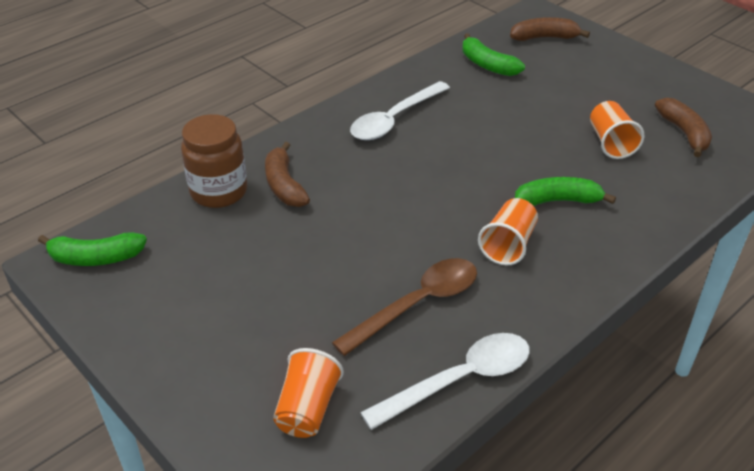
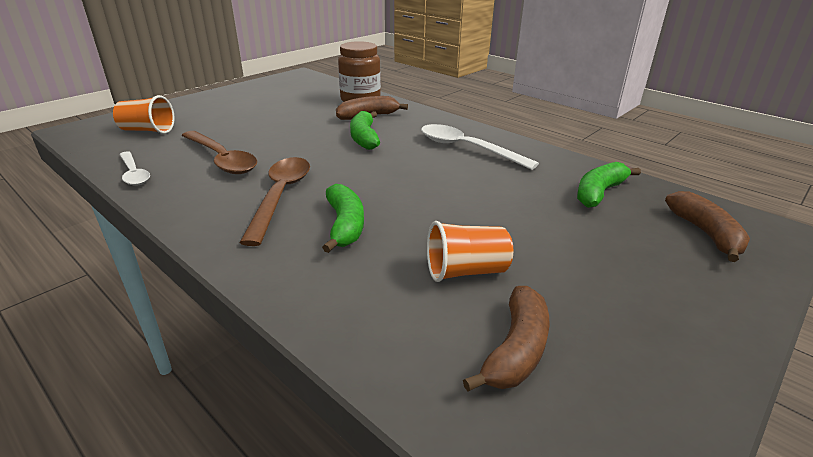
camera: 85 degrees right, 10 degrees down
(95, 258) = (301, 80): green banana -> green banana (364, 138)
(459, 380) = (134, 174): white spoon -> white spoon, size x0.63
(508, 245) = (280, 196): orange cup -> brown spoon
(684, 133) = (516, 350): brown banana -> brown banana turned 45 degrees counterclockwise

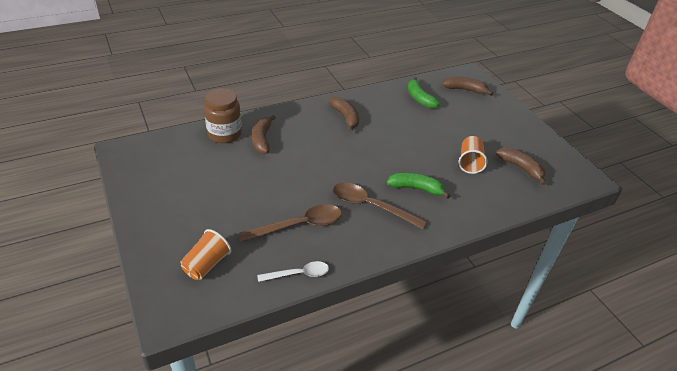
camera: 70 degrees left, 10 degrees up
(364, 138) = (302, 152): green banana -> none
(467, 148) = (345, 117): white spoon -> brown banana

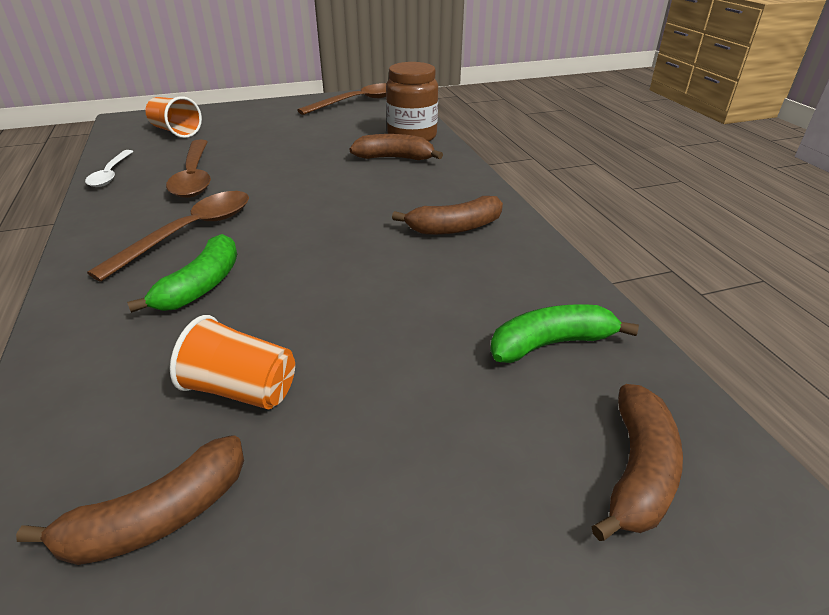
camera: 100 degrees right, 5 degrees down
(141, 166) = (357, 102): none -> brown spoon

